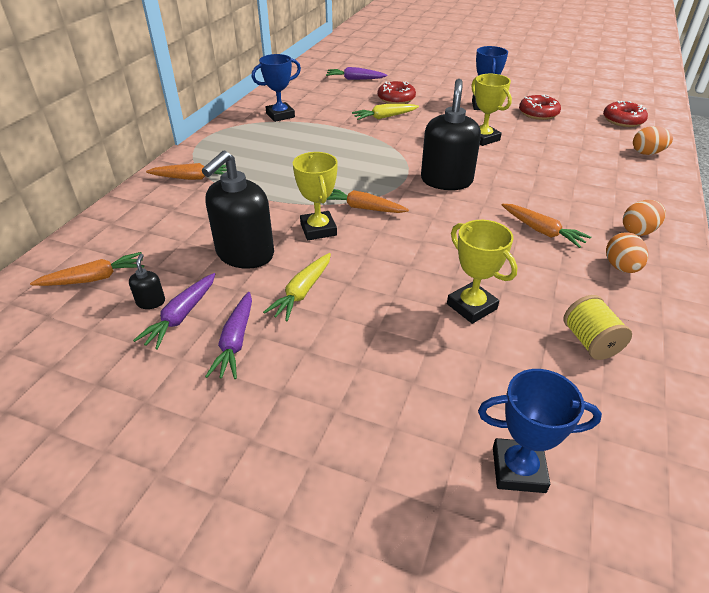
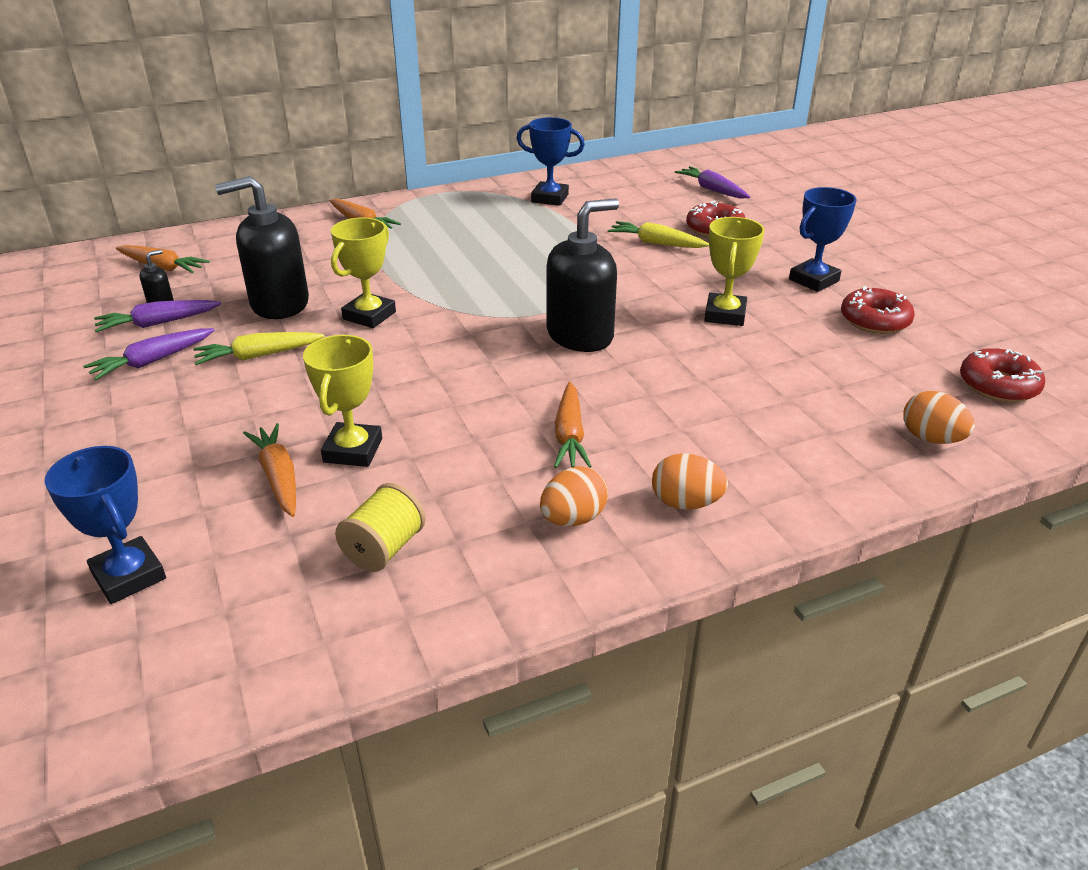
camera: 45 degrees right, 5 degrees down
(362, 208) = (444, 318): orange carrot -> orange carrot (278, 477)

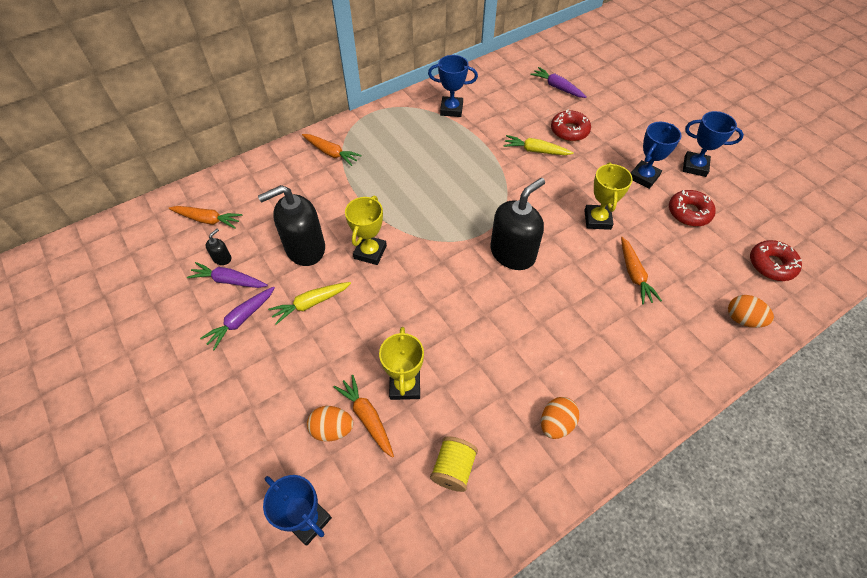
camera: 10 degrees left, 20 degrees up
(157, 323) = (229, 280): purple carrot -> purple carrot turned 45 degrees clockwise
(569, 435) = (533, 350): orange carrot -> orange carrot (634, 275)
(685, 503) = (617, 399): orange egg -> orange egg (332, 429)
(899, 277) = (695, 166): none -> blue trophy

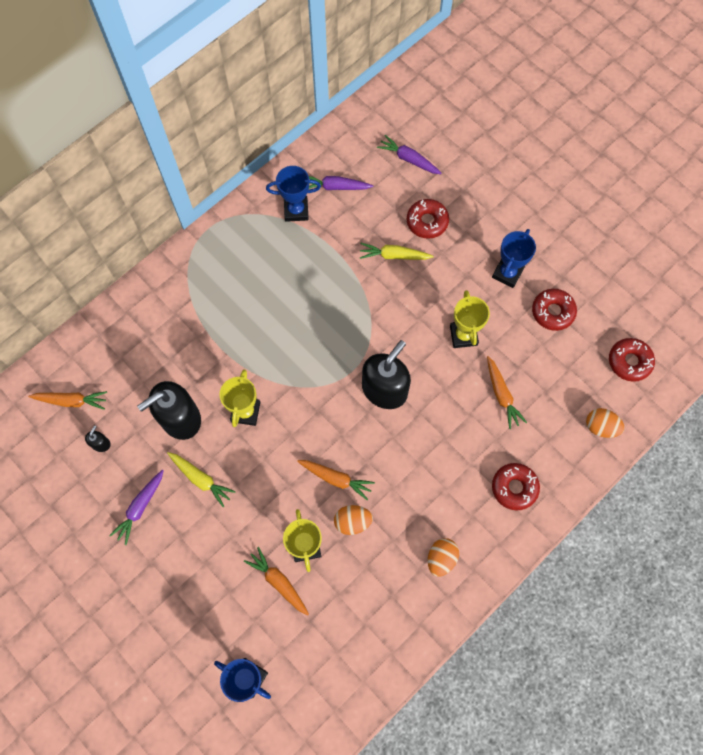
camera: 10 degrees left, 15 degrees up
(229, 280) = (115, 467): purple carrot -> purple carrot (335, 187)
(310, 304) = (201, 479): yellow carrot -> yellow carrot turned 105 degrees counterclockwise
(331, 153) = (177, 293): orange carrot -> orange carrot (336, 479)
(332, 429) = (251, 598): orange egg -> orange egg (352, 522)
(453, 468) = (360, 613): yellow spool -> none
(645, 363) = (514, 487): none -> red donut
(695, 166) = (558, 251): blue trophy -> none

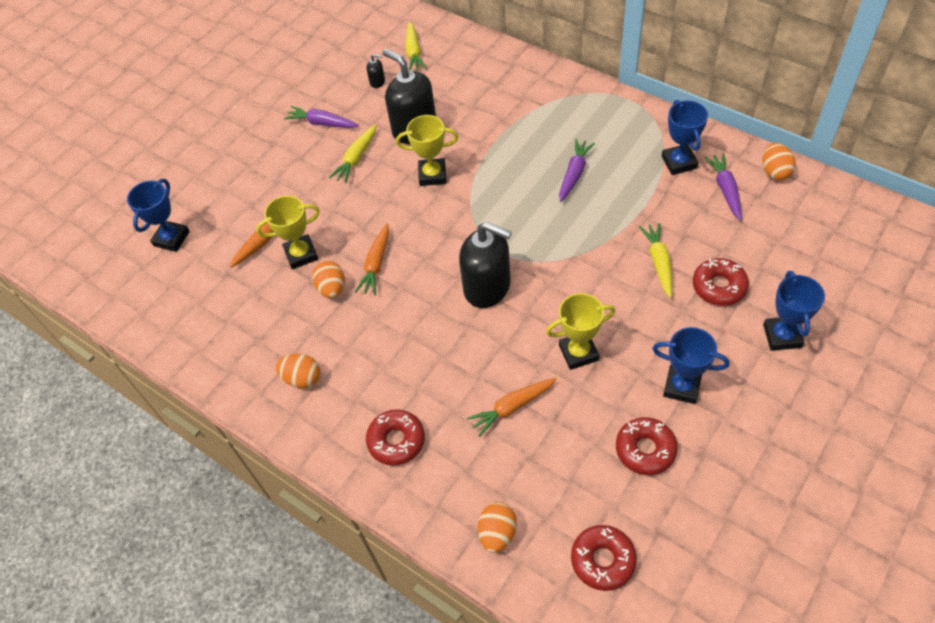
camera: 85 degrees right, 15 degrees down
(72, 401) = (414, 52): orange carrot -> yellow carrot
(328, 147) = (775, 171): none -> orange egg
(408, 159) = (798, 251): purple carrot -> purple carrot (574, 173)
(479, 196) = (782, 336): none -> blue trophy

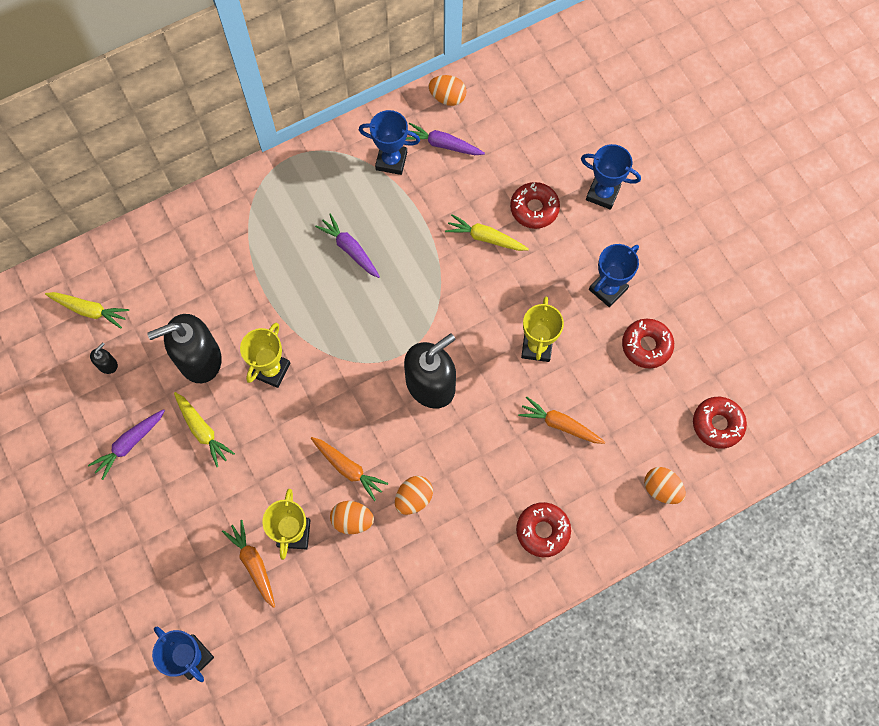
camera: 70 degrees left, 15 degrees up
(302, 378) = (437, 586): orange egg -> orange egg (414, 498)
(512, 407) = (560, 424): orange carrot -> orange carrot turned 120 degrees clockwise

